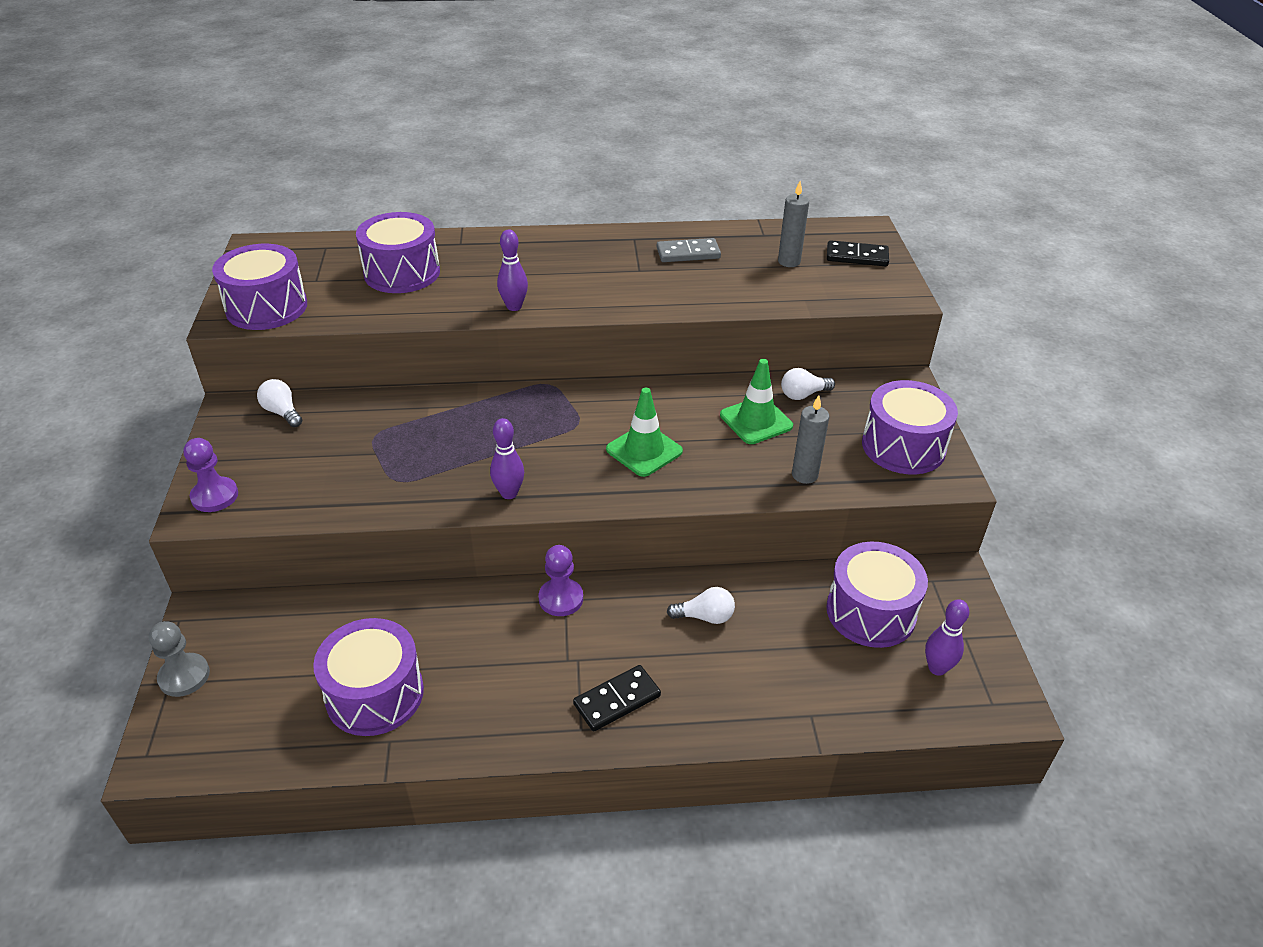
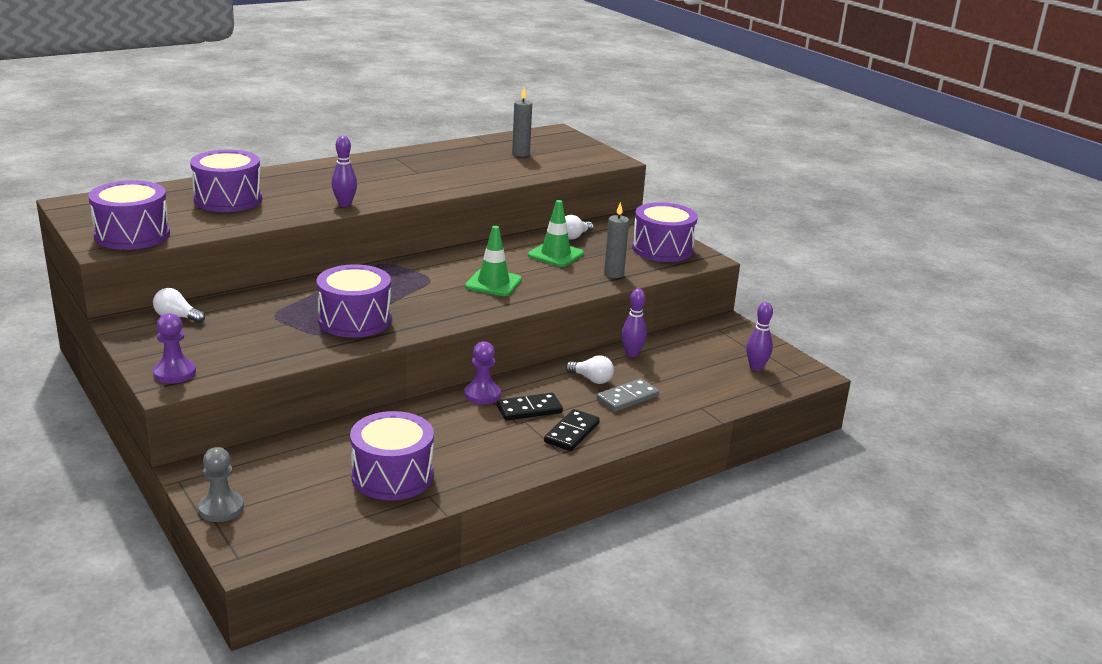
camera: 30 degrees left, 15 degrees down
(509, 493) = (418, 323): purple bowling pin -> purple bowling pin (632, 354)
(688, 253) = (444, 159): grey domino -> grey domino (627, 398)
(705, 616) = (591, 379): white light bulb -> white light bulb turned 60 degrees clockwise
(857, 256) = (564, 145): black domino -> black domino (529, 409)
(871, 612) = (694, 352): purple drum -> purple drum (355, 320)

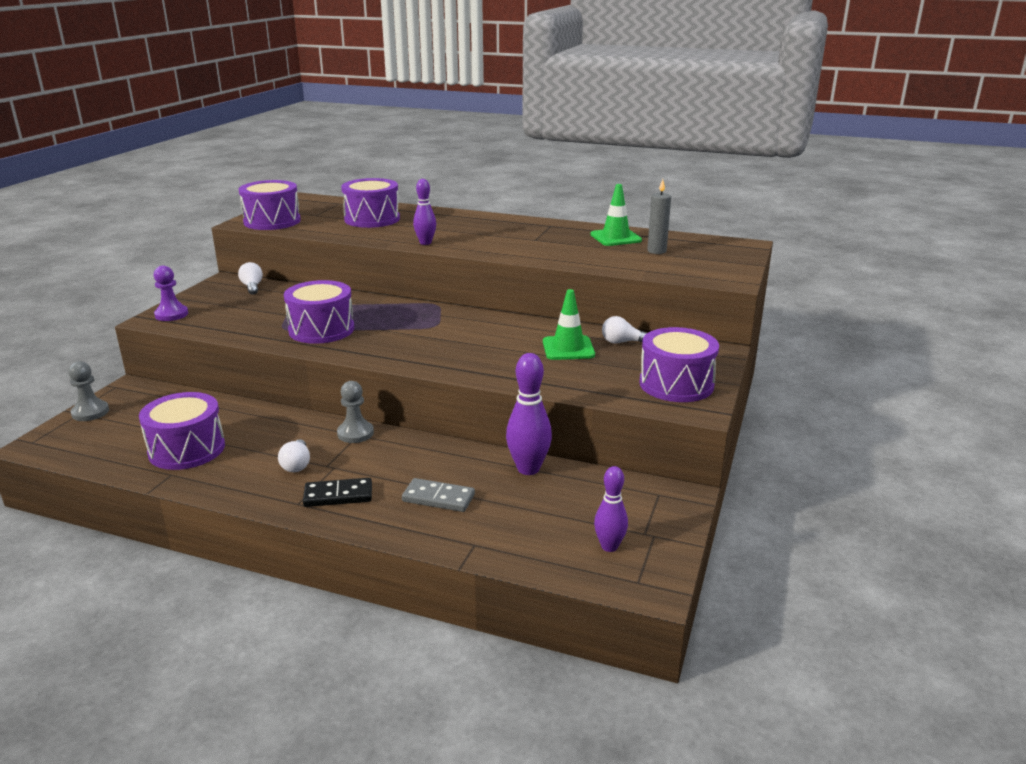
camera: 55 degrees right, 0 degrees up
(482, 395) = (355, 433): purple pawn -> grey pawn
(493, 283) = (465, 347): green traffic cone -> green traffic cone (615, 238)
(529, 409) = (355, 461): black domino -> none
(591, 379) = (449, 468): white light bulb -> white light bulb (297, 465)
(614, 274) = (575, 383): grey candle -> none
(632, 354) = (528, 469): purple bowling pin -> purple bowling pin, size x1.55

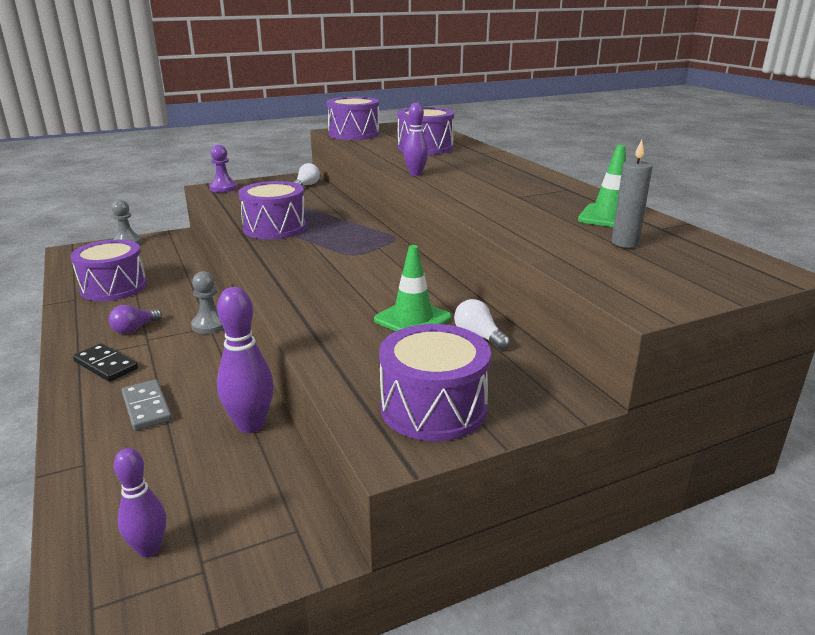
camera: 45 degrees right, 0 degrees up
(297, 465) = (135, 329): white light bulb -> purple light bulb

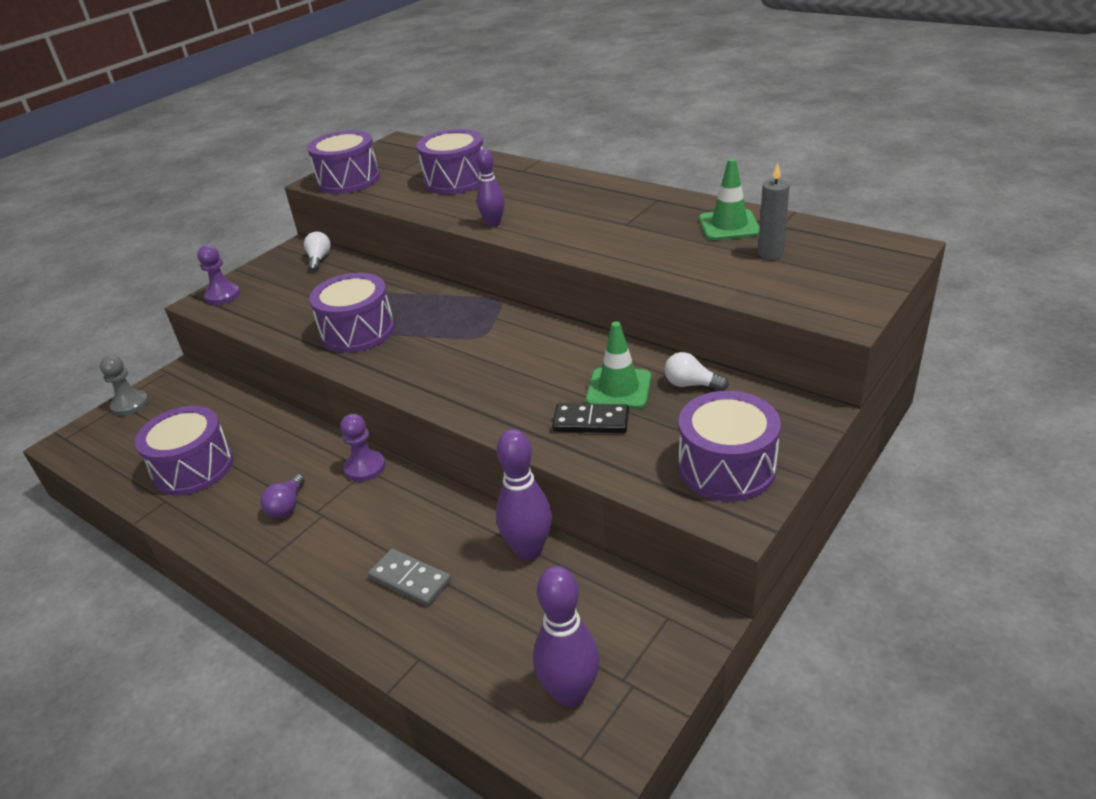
camera: 25 degrees left, 10 degrees up
(105, 365) = (309, 558): black domino -> black domino (591, 422)
(149, 549) = (570, 693): purple bowling pin -> purple bowling pin, size x1.55
(210, 325) = (365, 467): grey pawn -> purple pawn

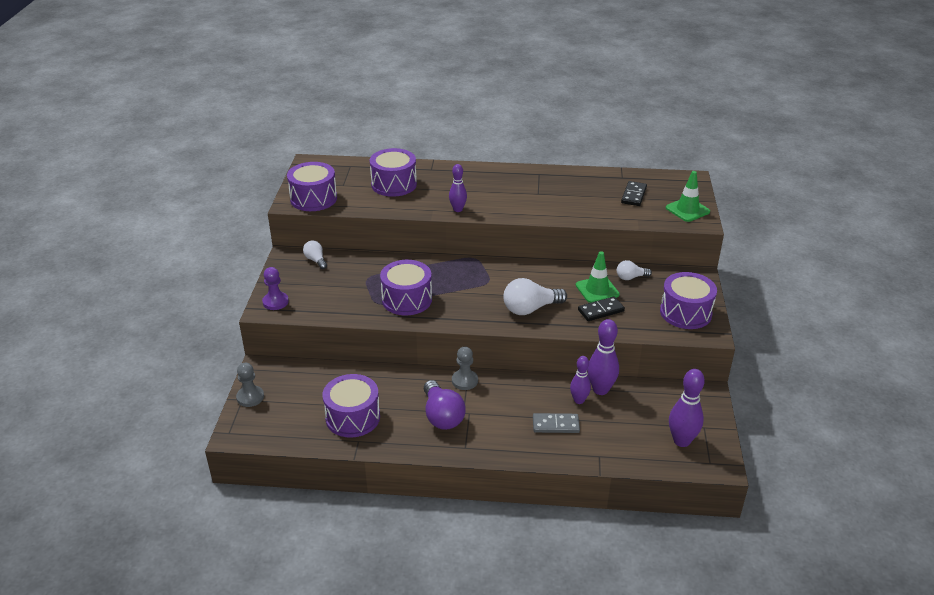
camera: 35 degrees left, 0 degrees up
(287, 506) = (442, 416): purple light bulb -> purple light bulb, size x1.77
(365, 467) = (464, 381): purple pawn -> grey pawn
(480, 554) = (579, 400): none -> purple bowling pin
(494, 388) = (530, 309): none -> white light bulb
(729, 226) = (596, 183): green traffic cone -> green traffic cone (687, 210)
(770, 254) = (634, 195): grey candle -> black domino

